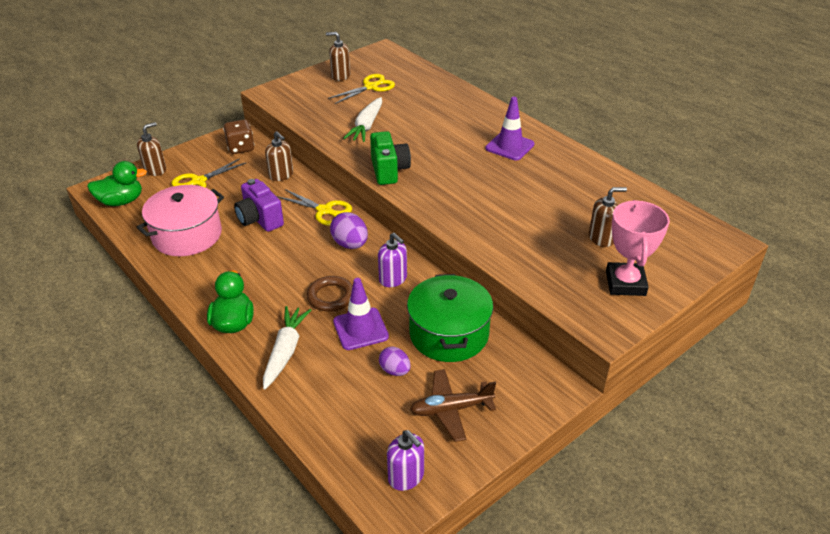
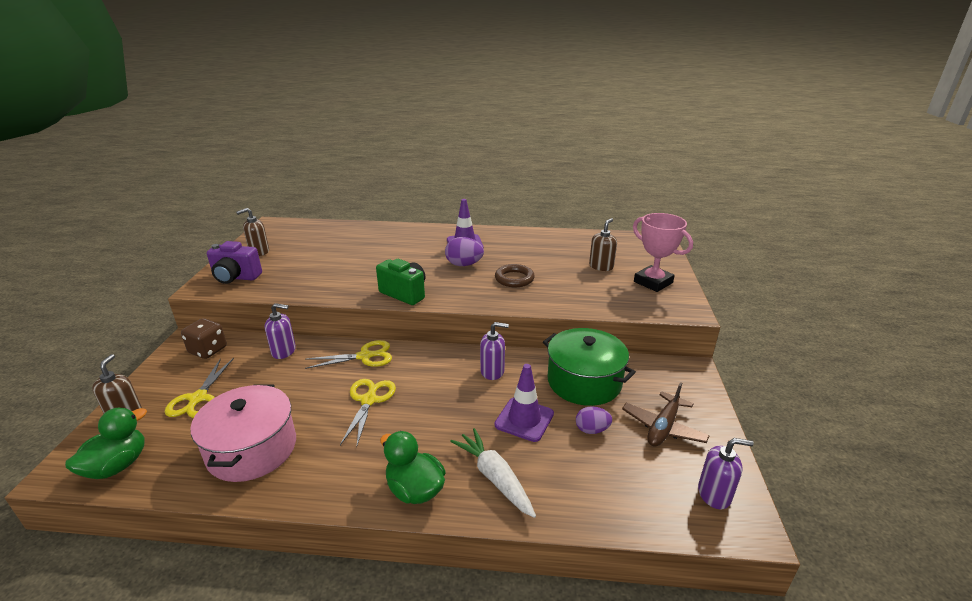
camera: 45 degrees left, 10 degrees down
(260, 219) = (313, 394): purple camera -> purple camera (236, 277)
(281, 175) = (284, 351): brown soap dispenser -> purple soap dispenser
(331, 297) = (466, 412): brown ring -> brown ring (514, 279)
(350, 244) = (423, 367): purple egg -> purple egg (464, 265)
(366, 126) = (338, 274): white carrot -> none
(371, 87) = (299, 249): yellow scissors -> yellow scissors (369, 400)

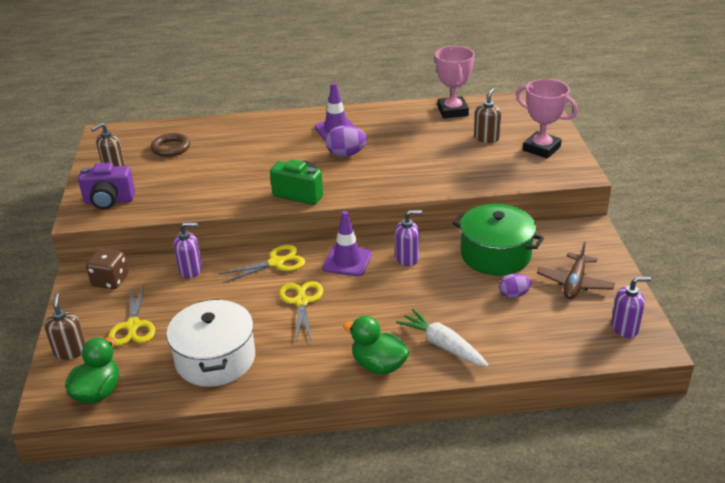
camera: 10 degrees left, 5 degrees up
(252, 449) = (215, 359): pink pot -> white pot
(514, 279) = (404, 163): brown ring -> brown ring (171, 148)
(524, 419) = (452, 295): purple traffic cone -> purple traffic cone (347, 261)
(576, 240) = (452, 111): none -> pink trophy

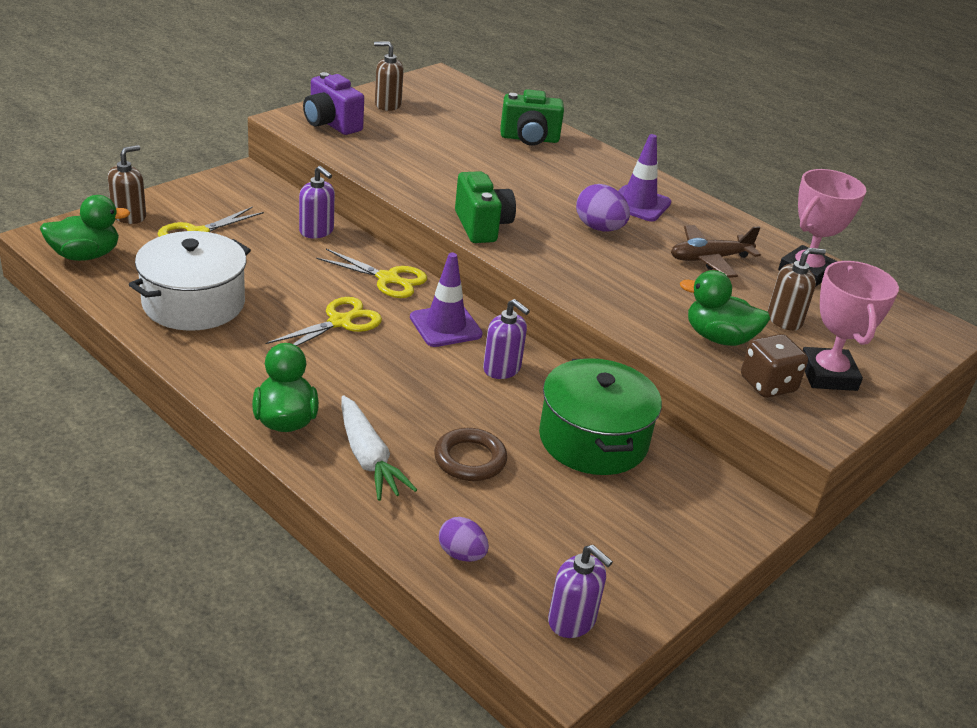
camera: 45 degrees right, 0 degrees up
(110, 281) = (250, 193): brown dice -> brown dice (768, 385)
(171, 148) = (463, 120): brown ring -> brown ring (470, 459)
(223, 134) = (529, 139): none -> green camera
(443, 345) = (368, 458): white carrot -> white carrot turned 150 degrees clockwise
(483, 165) = (718, 338): none -> green duck
(513, 295) = (528, 485): purple egg -> purple egg (461, 554)
(574, 283) = (616, 535): brown plane -> brown plane (709, 259)

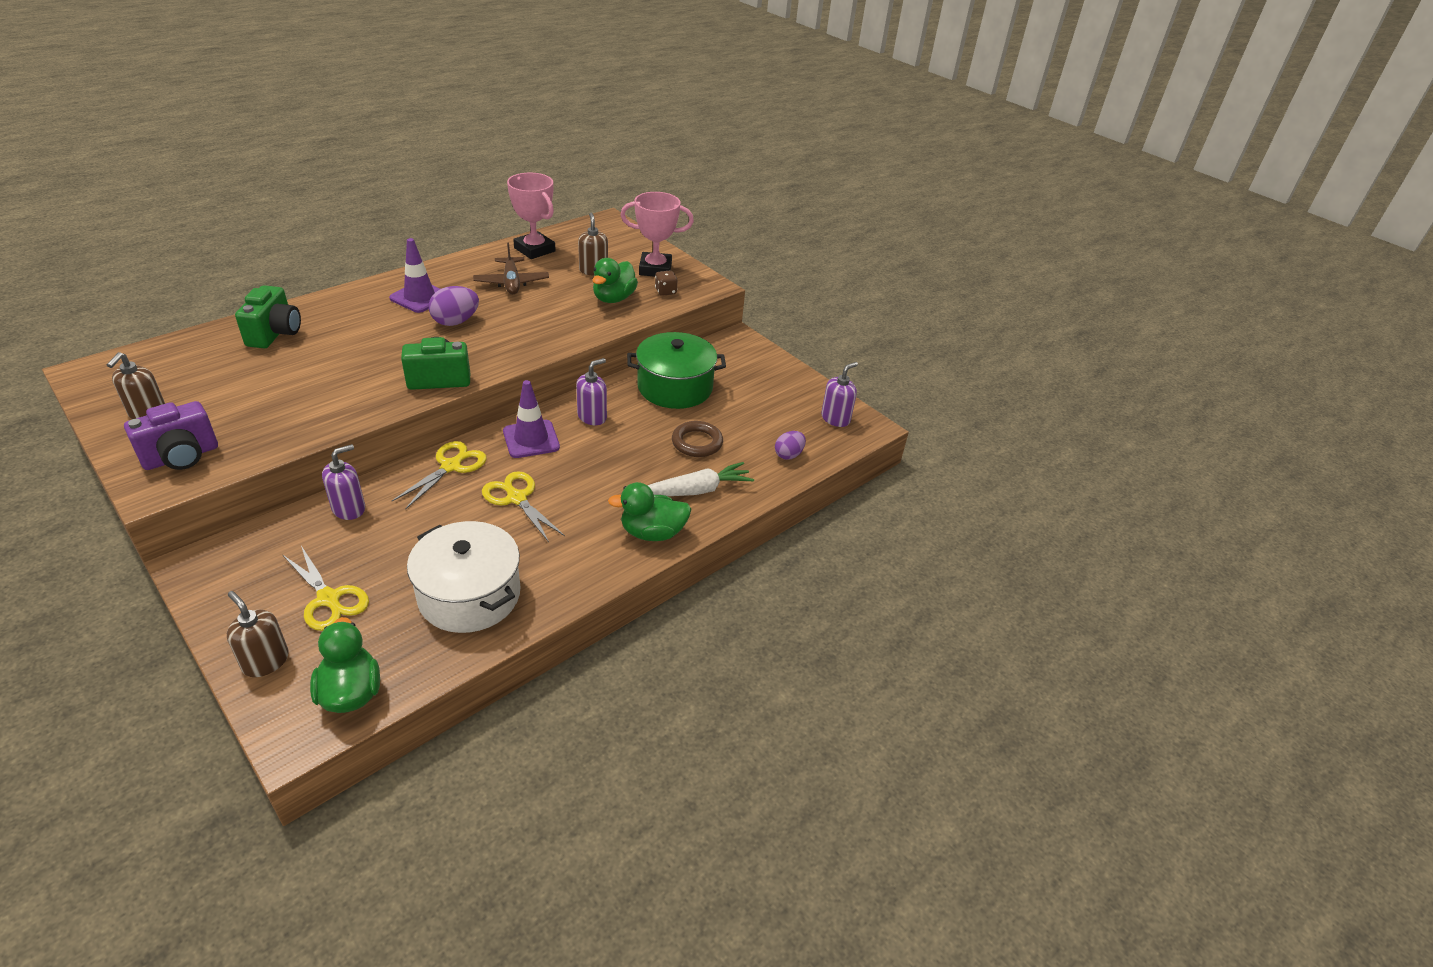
camera: 85 degrees left, 5 degrees up
(768, 385) = (665, 291): brown dice -> brown dice, size x0.63

